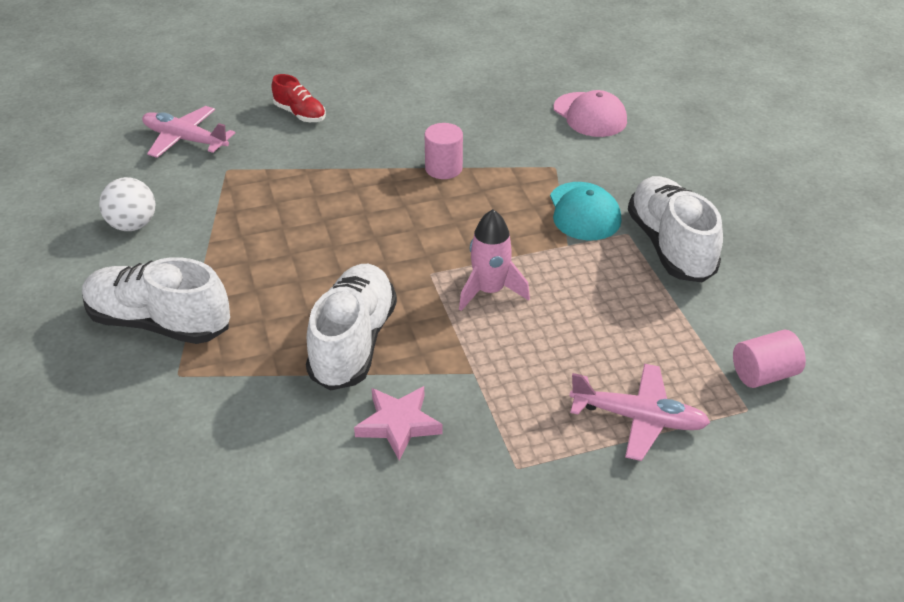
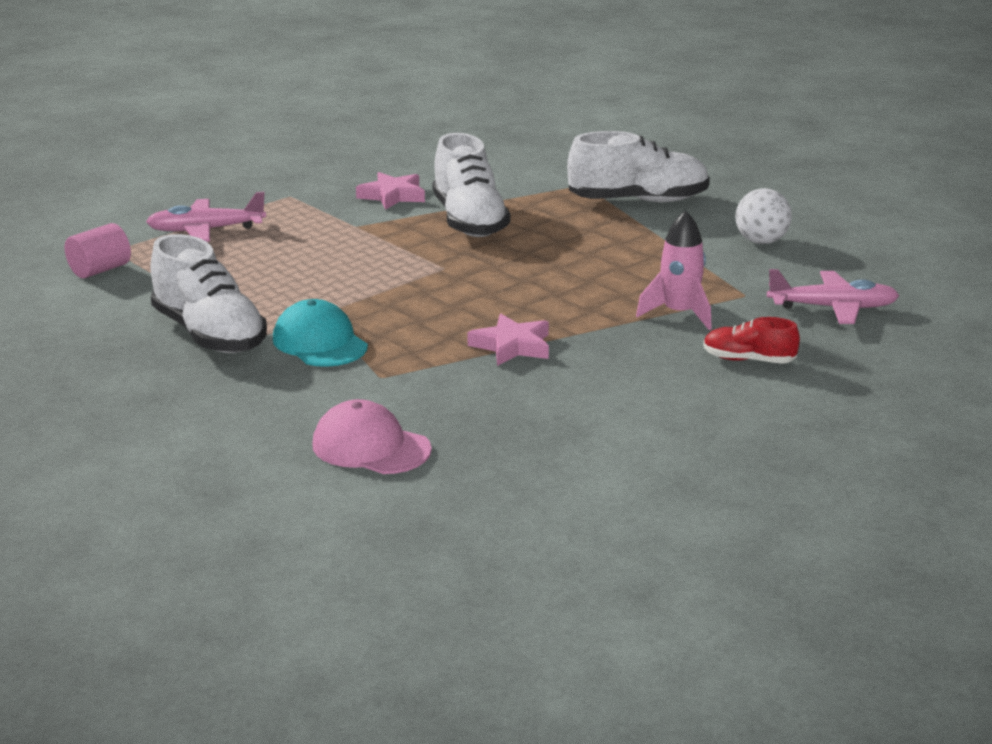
camera: 155 degrees right, 15 degrees down
(443, 168) = (512, 346): pink cylinder -> pink star
(489, 291) = (378, 268): pink rocket -> pink rocket (679, 314)

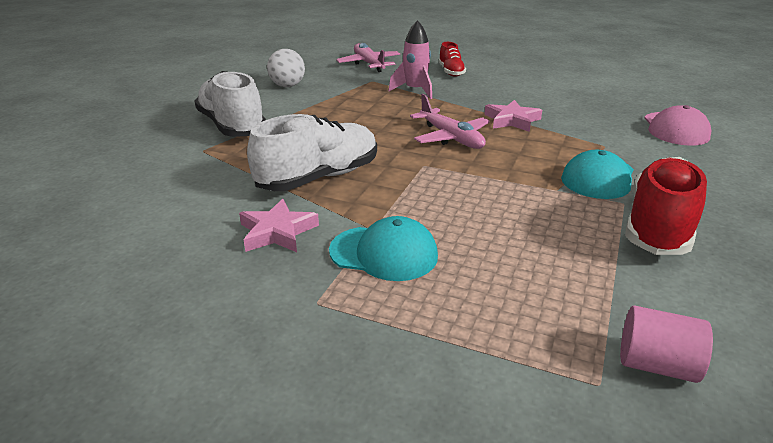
camera: 115 degrees left, 5 degrees up
(206, 230) = (469, 327): pink plane -> pink plane (451, 137)
(209, 334) = (659, 226): white shoe -> red shoe
(318, 223) = (384, 253): none -> turquoise cap

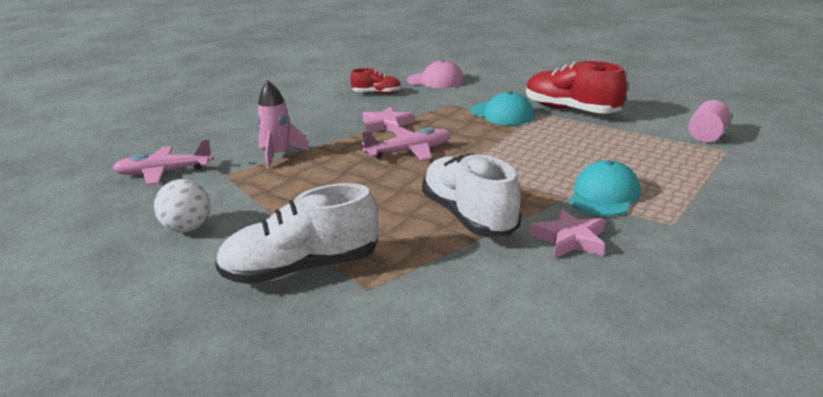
camera: 75 degrees left, 5 degrees down
(451, 72) = (241, 134): red shoe -> red shoe (376, 93)

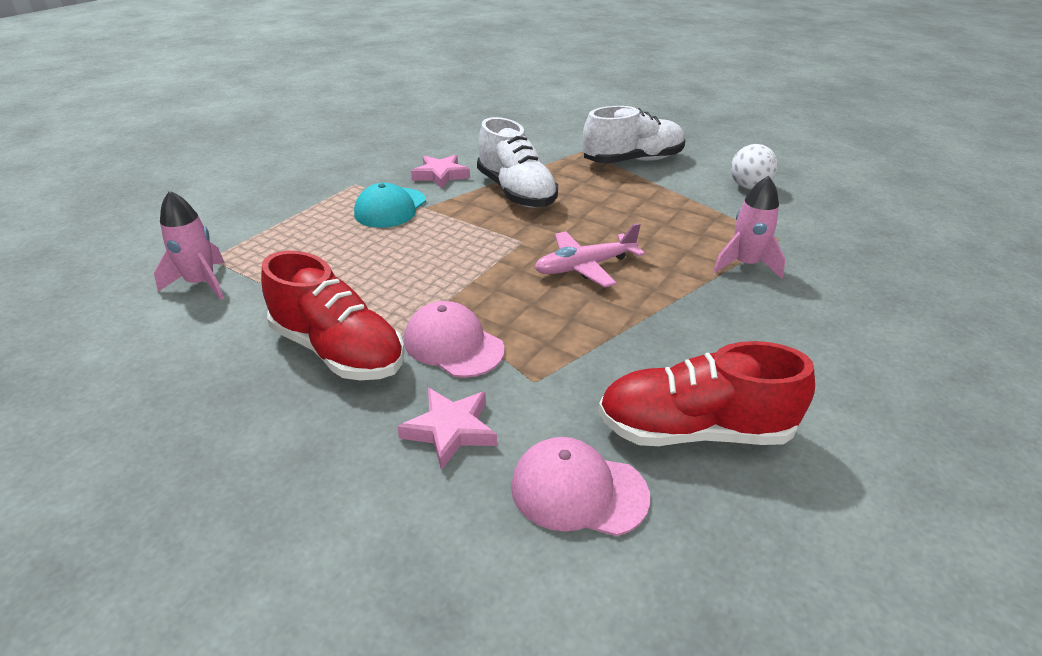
camera: 175 degrees right, 10 degrees up
(164, 172) = (854, 243): pink plane -> none
(376, 93) = (694, 430): red shoe -> red shoe, size x1.87
(386, 125) = (633, 322): pink star -> pink star (450, 430)
(502, 114) = (453, 345): turquoise cap -> pink cap
(706, 136) = (201, 283): pink cylinder -> pink rocket

